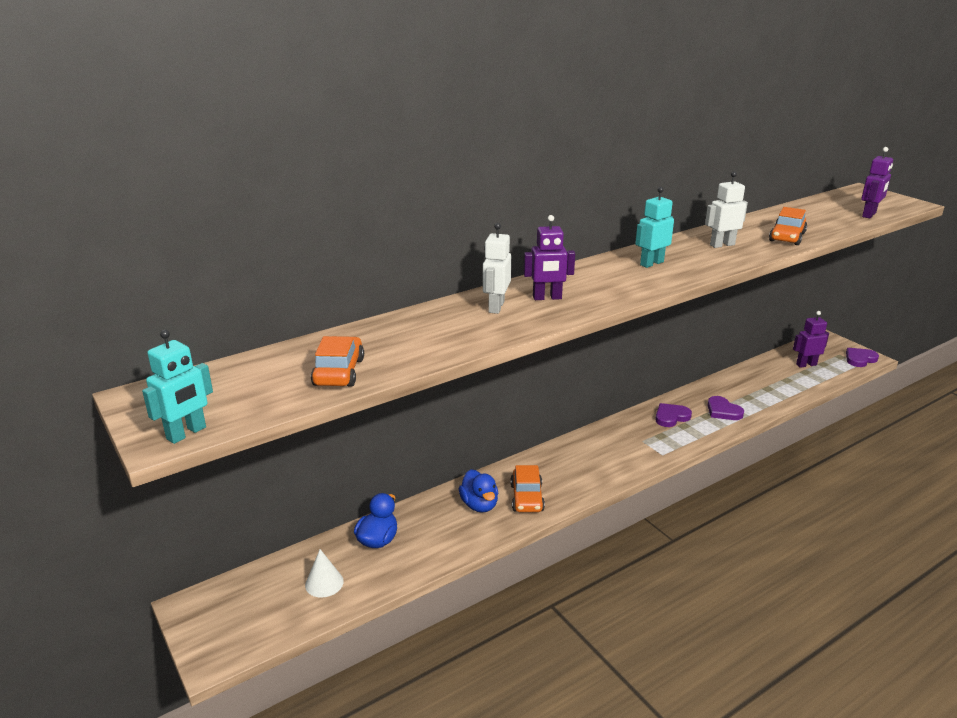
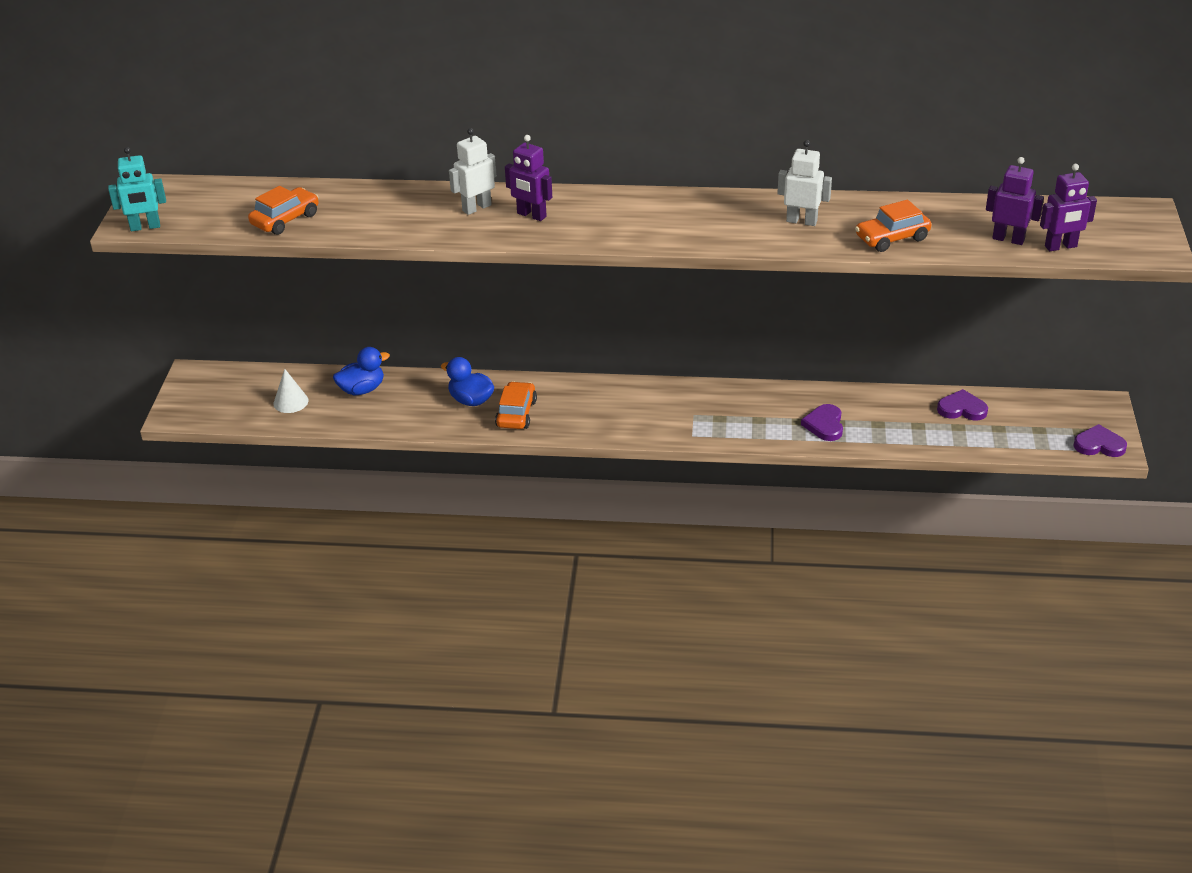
camera: 40 degrees right, 10 degrees up
(479, 505) = (471, 400): blue duck -> blue duck turned 105 degrees clockwise
(527, 498) = (516, 413): orange car -> orange car turned 150 degrees clockwise
(651, 263) = (688, 215): turquoise robot -> none
(671, 417) = (759, 406): purple heart -> purple heart (962, 409)
(806, 364) = (1015, 421): purple robot -> purple robot (1008, 239)

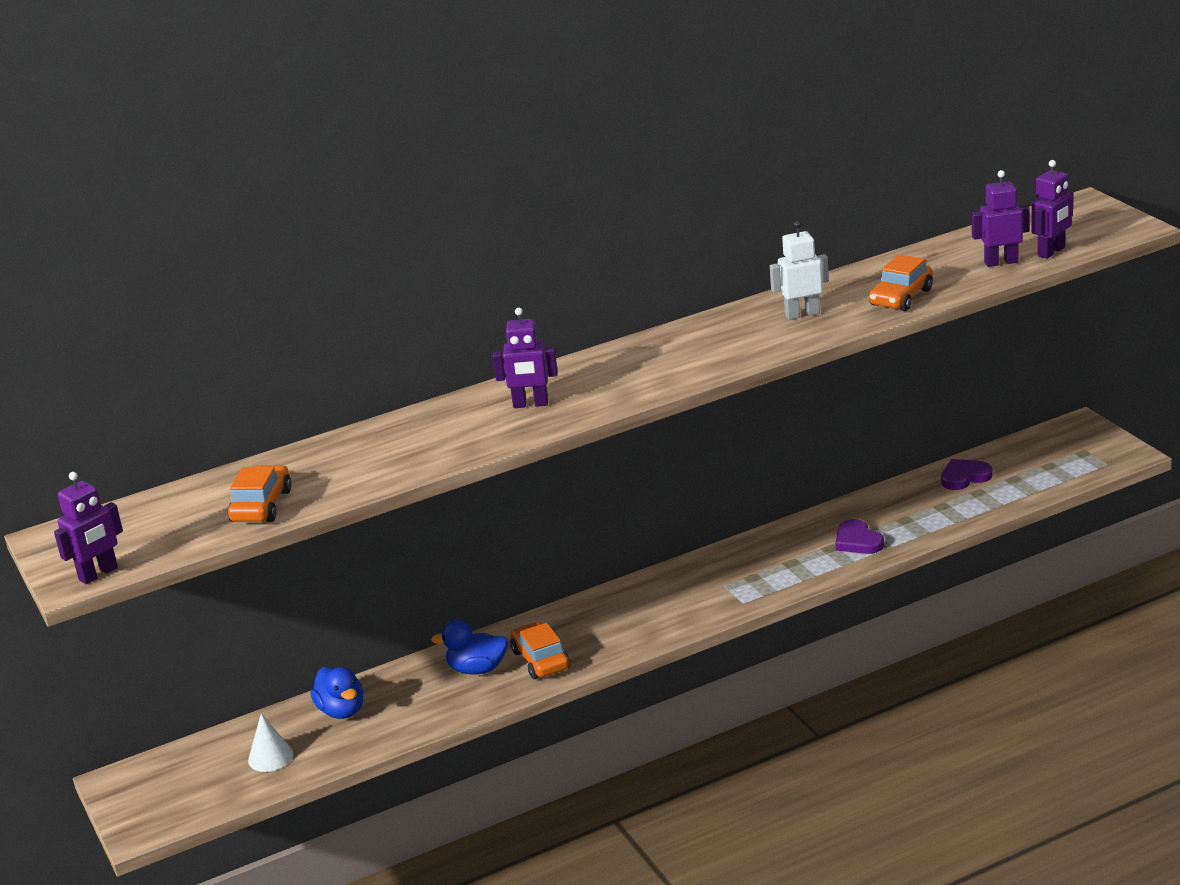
camera: 30 degrees left, 10 degrees down
(145, 227) = (98, 574): turquoise robot -> purple robot
(362, 389) = (342, 711): blue duck -> blue duck turned 120 degrees clockwise
(476, 208) = (463, 419): white robot -> none
(1099, 445) = (1111, 456): purple heart -> none

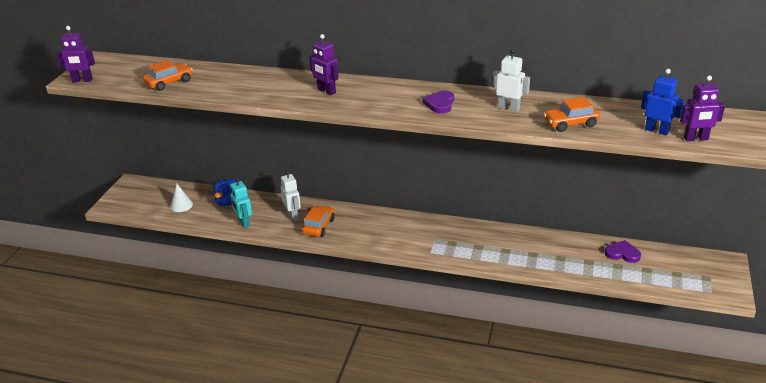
camera: 40 degrees right, 5 degrees up
(418, 719) = (244, 223): none -> turquoise robot
(477, 669) = (293, 215): blue duck -> white robot
(857, 541) = (523, 255): purple heart -> purple heart (440, 104)
(1001, 262) = (656, 131): purple robot -> blue robot

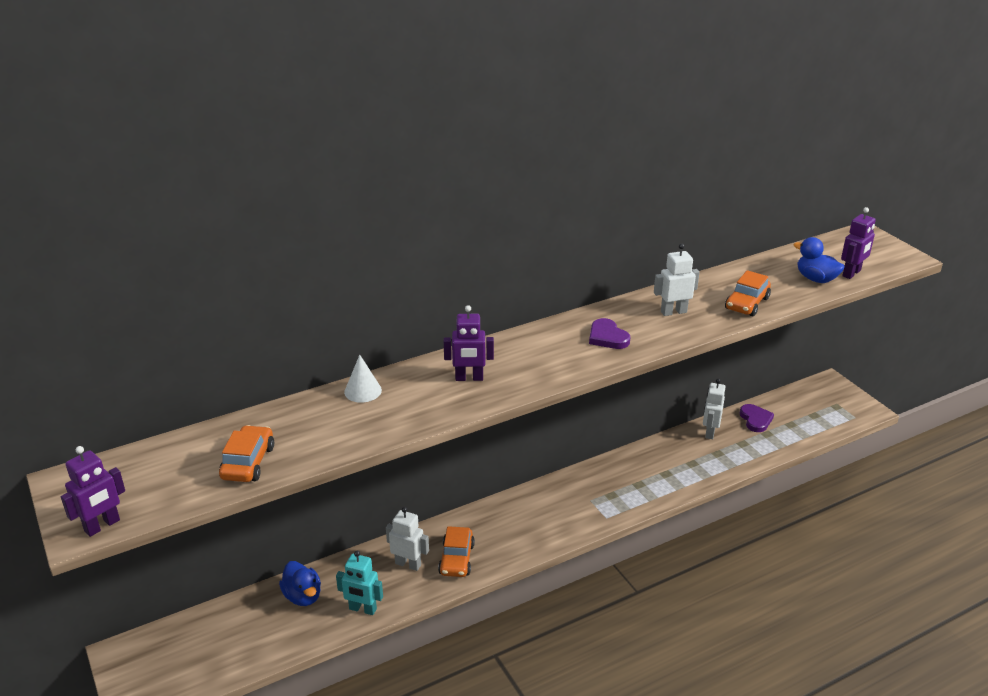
camera: 45 degrees left, 0 degrees up
(181, 205) = (245, 638): white cone -> white cone (363, 391)
(319, 226) = (456, 559): orange car -> orange car turned 150 degrees counterclockwise
(574, 244) = (709, 432): none -> white robot
(622, 253) = (755, 420): purple heart -> purple heart turned 105 degrees clockwise
(656, 131) = (816, 279): blue robot -> blue duck

